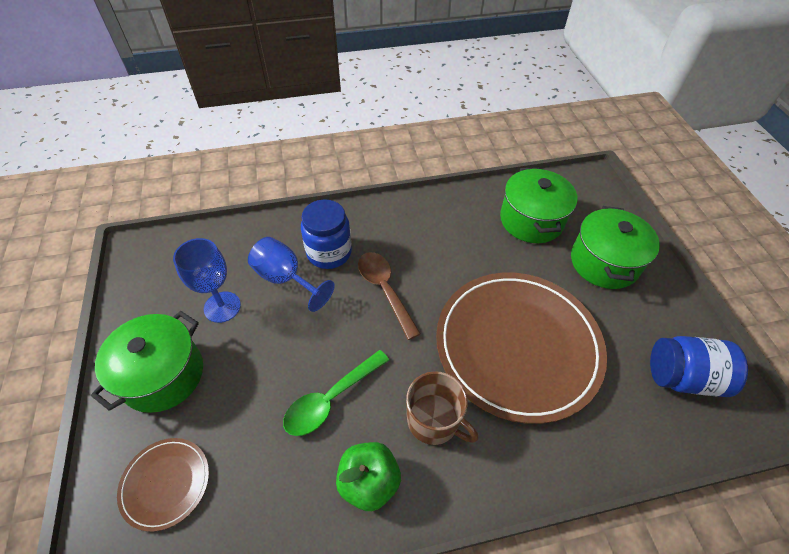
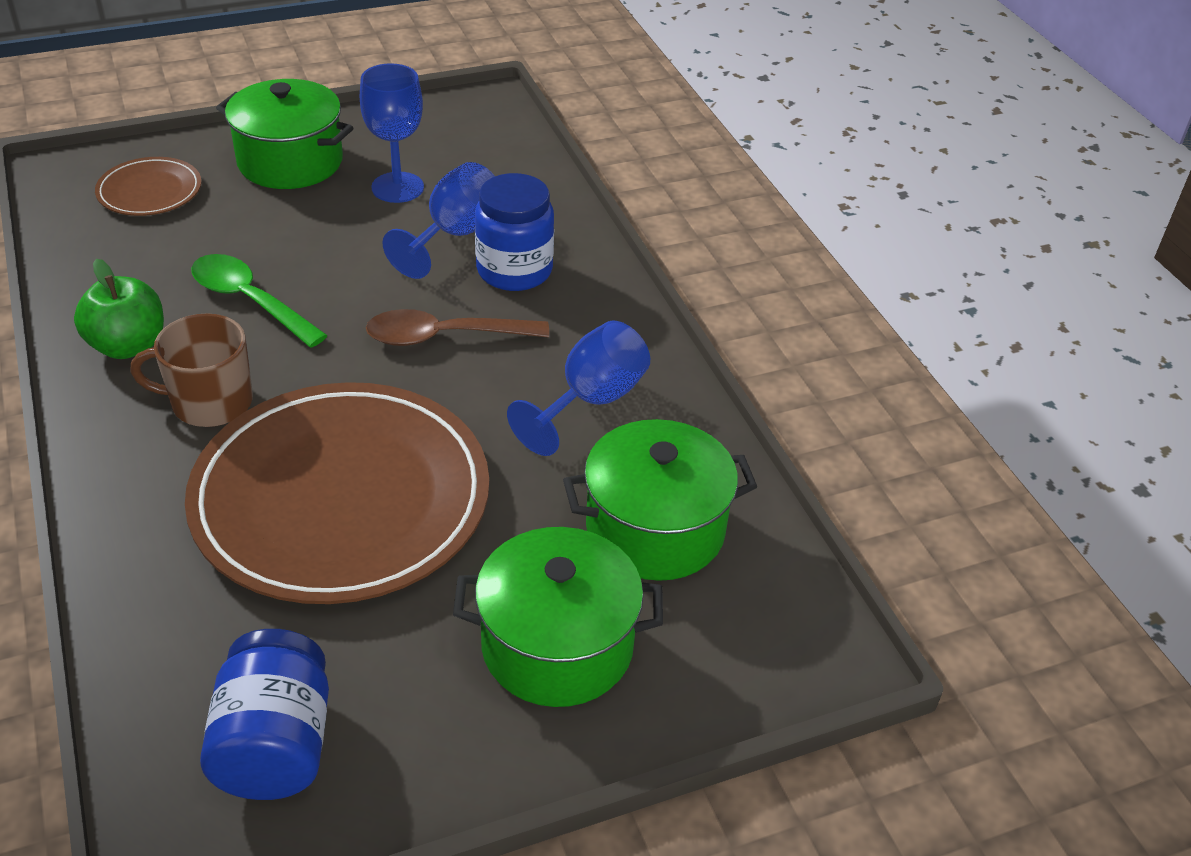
camera: 80 degrees right, 10 degrees down
(385, 290) = (445, 337): brown spoon -> brown spoon turned 150 degrees counterclockwise
(434, 420) = (210, 402): brown mug -> brown mug turned 60 degrees clockwise
(444, 232) = (590, 401): none -> blue goblet

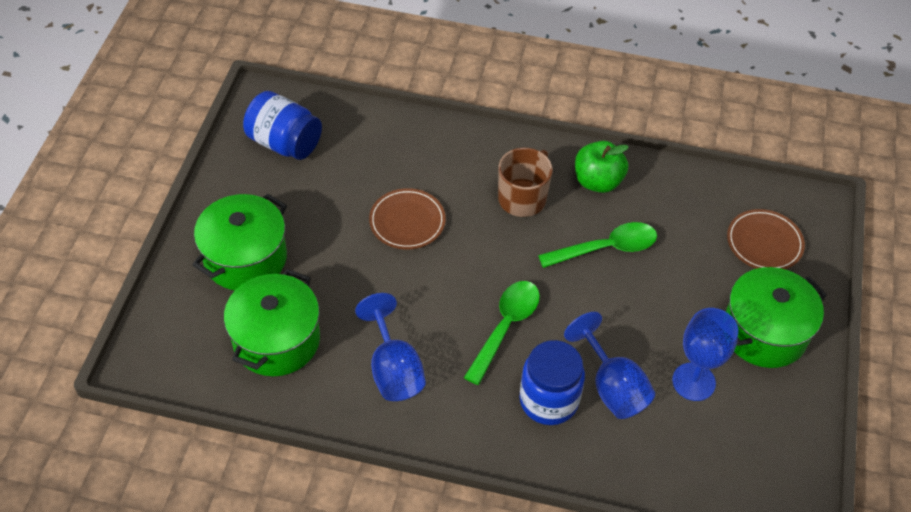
camera: 125 degrees right, 10 degrees up
(341, 499) = (407, 221): brown plate -> brown plate, size x0.44
(445, 337) = (505, 327): brown spoon -> green spoon

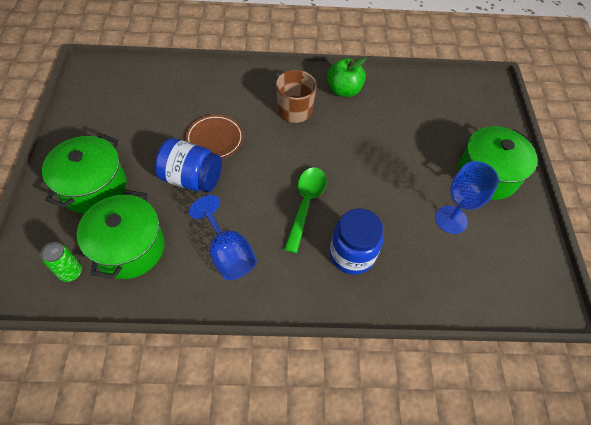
camera: 15 degrees left, 5 degrees up
(204, 356) = (71, 272): none -> green can
(284, 143) = (111, 97): blue jar -> blue jar (192, 178)
(606, 248) = (362, 135): green spoon -> none
(612, 387) = (395, 235): blue goblet -> none
(764, 242) = (466, 113): brown plate -> none

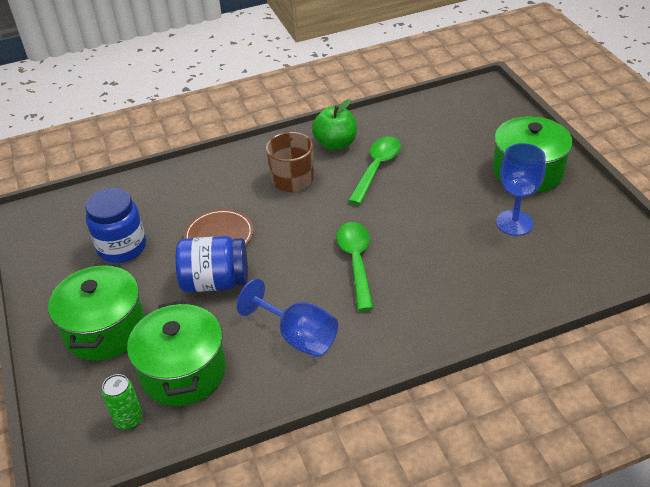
camera: 15 degrees left, 15 degrees down
(352, 254) = (431, 289): blue jar -> blue jar (122, 247)
(365, 125) = (377, 168): none -> green spoon

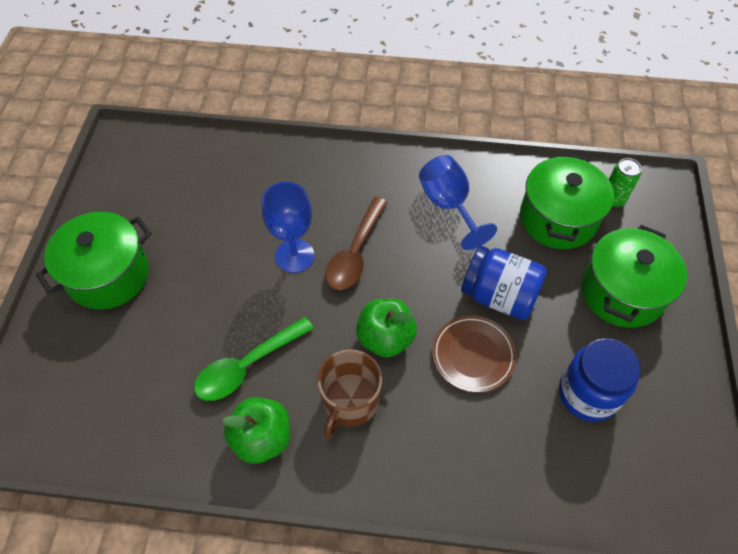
camera: 155 degrees left, 15 degrees up
(291, 219) = (385, 338): none -> green apple
(356, 262) = (355, 253): green spoon -> brown spoon
(514, 223) = (185, 223): blue goblet -> blue goblet (294, 256)

